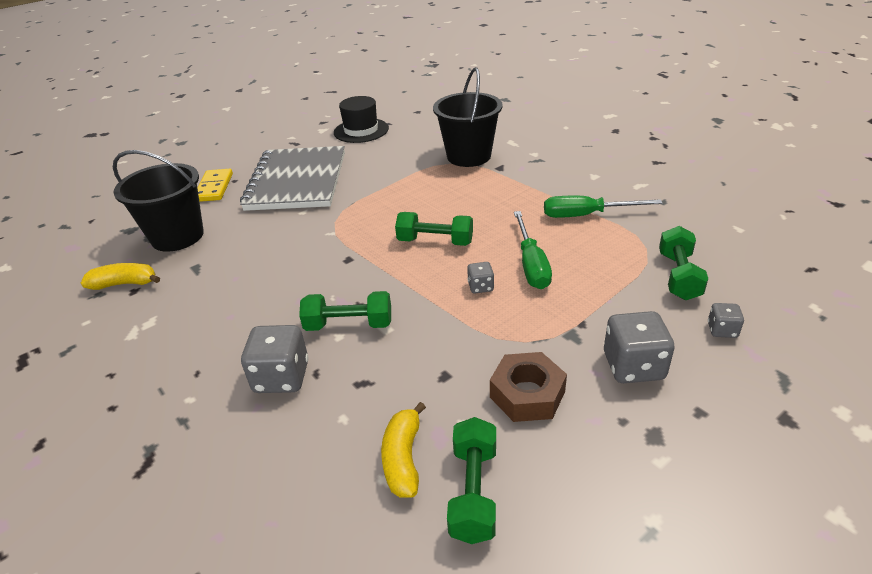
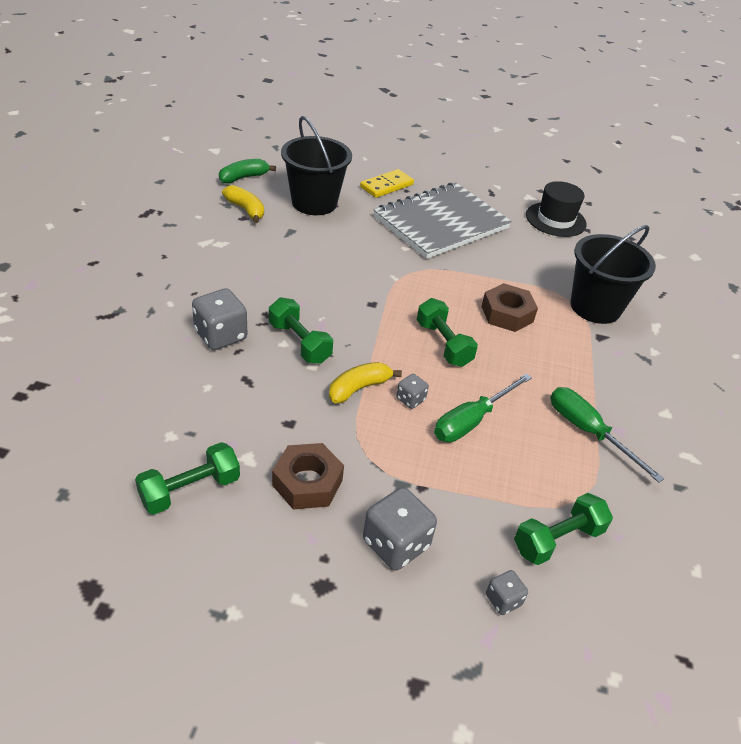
camera: 45 degrees right, 5 degrees up
(76, 265) = (244, 177): none -> green banana
(403, 458) = (194, 437): yellow banana -> yellow banana (359, 388)
(435, 196) = (507, 314): none -> brown nut

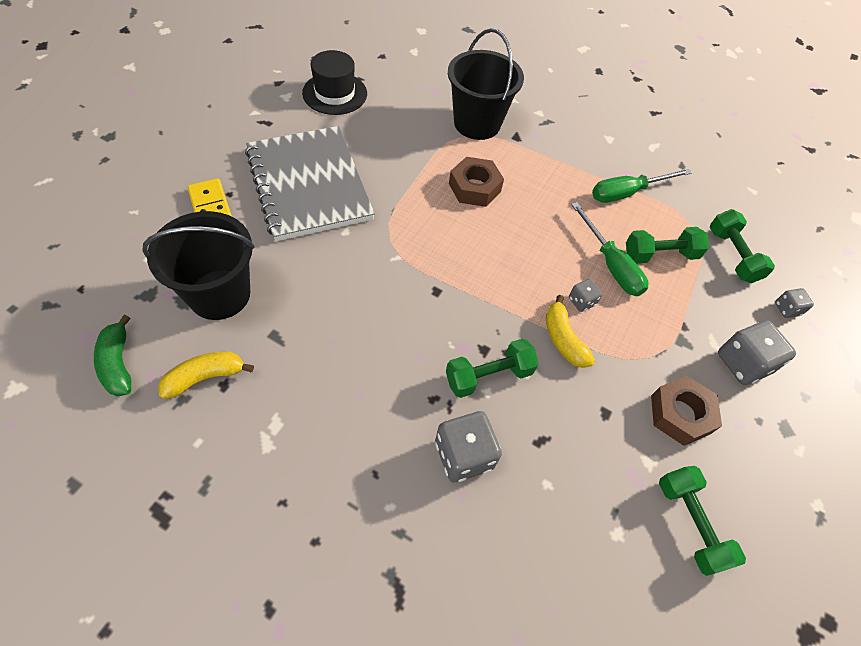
camera: 75 degrees left, 15 degrees up
(443, 344) = (509, 251): green dumbbell -> green dumbbell (660, 255)

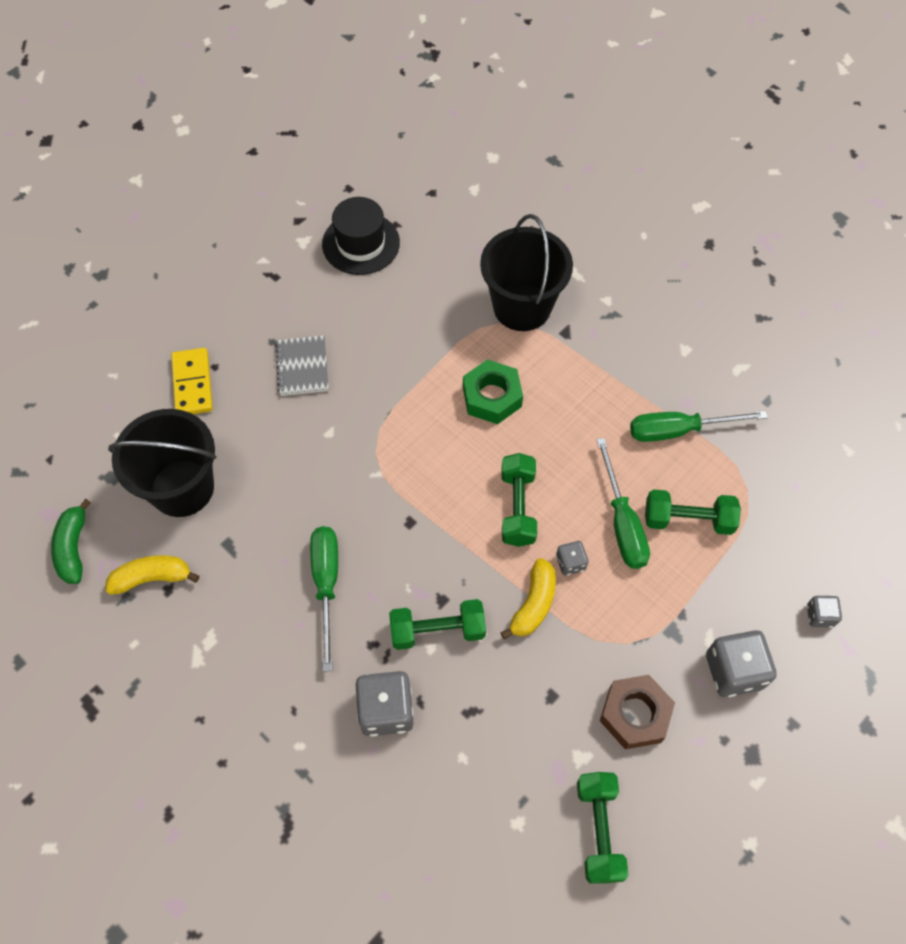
camera: 20 degrees right, 5 degrees up
(309, 185) = (302, 367): grey notebook -> grey notebook, size x0.43
(377, 354) = (326, 584): none -> green screwdriver
(474, 187) = (492, 397): brown nut -> green nut
(563, 339) = (533, 604): yellow banana -> yellow banana turned 150 degrees counterclockwise
(732, 255) = (780, 535): green dumbbell -> green dumbbell (518, 507)

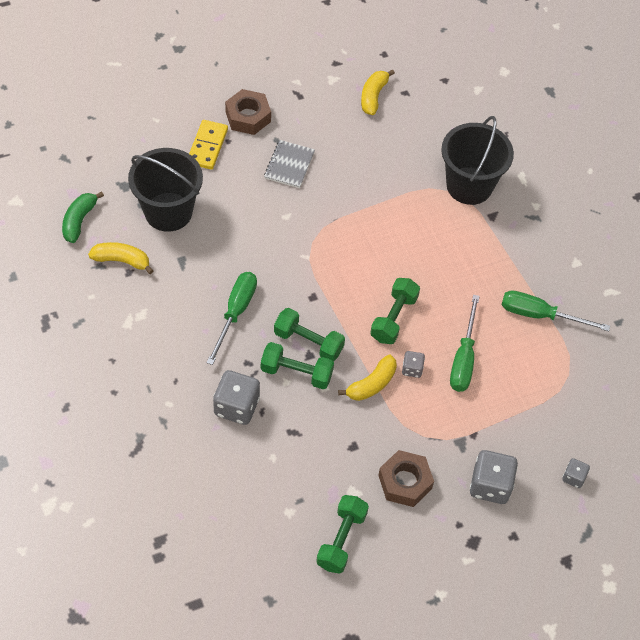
camera: 20 degrees right, 5 degrees down
(225, 326) = (248, 117): none -> brown nut
(361, 243) = (373, 96): black hat -> yellow banana
(492, 397) = (414, 238): green nut -> none
(688, 520) = (512, 376): green dumbbell -> green dumbbell (308, 342)

